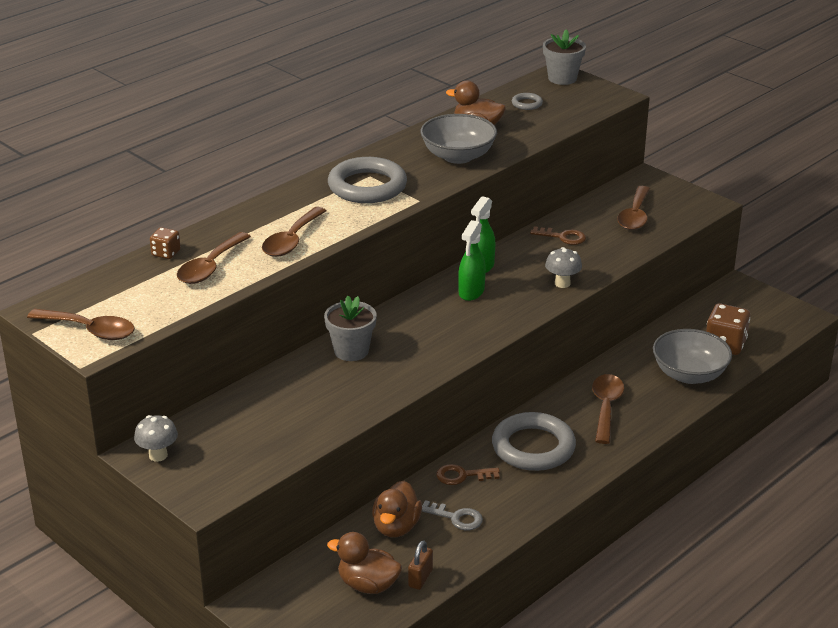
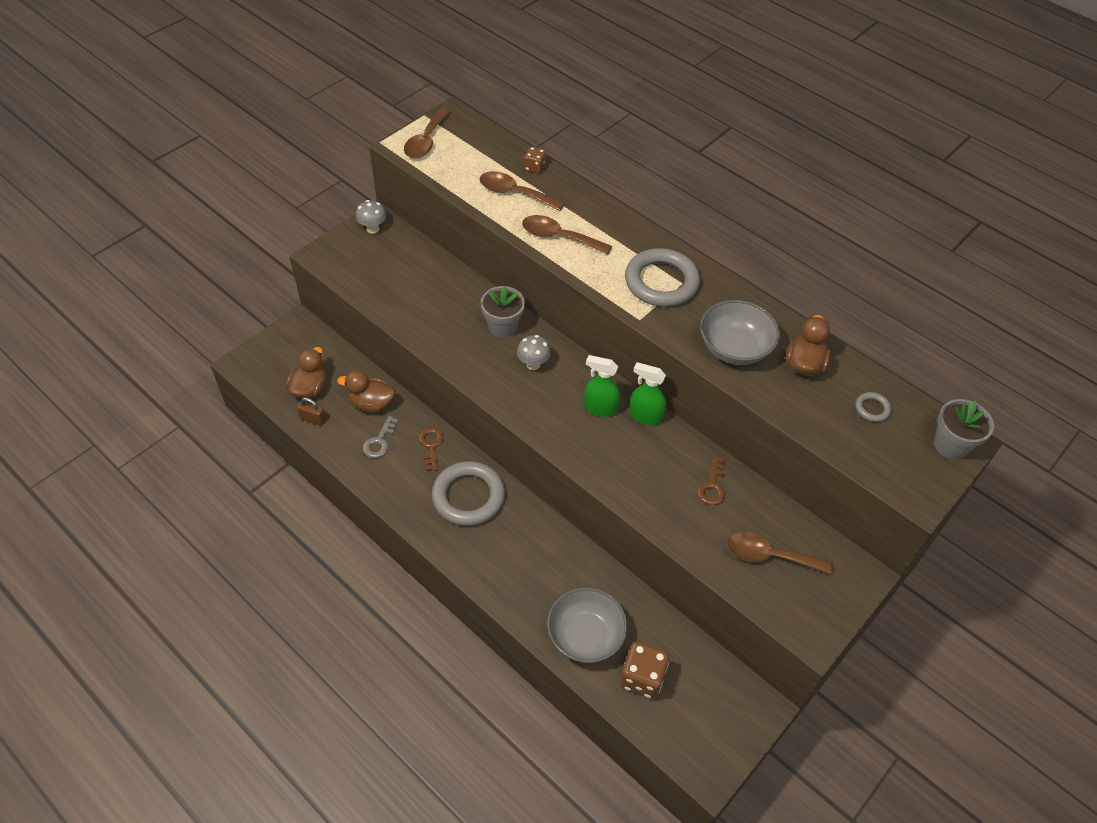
camera: 85 degrees right, 20 degrees up
(562, 283) = (622, 481): grey mushroom -> grey mushroom (533, 364)
(606, 407) = (528, 557): brown spoon -> none

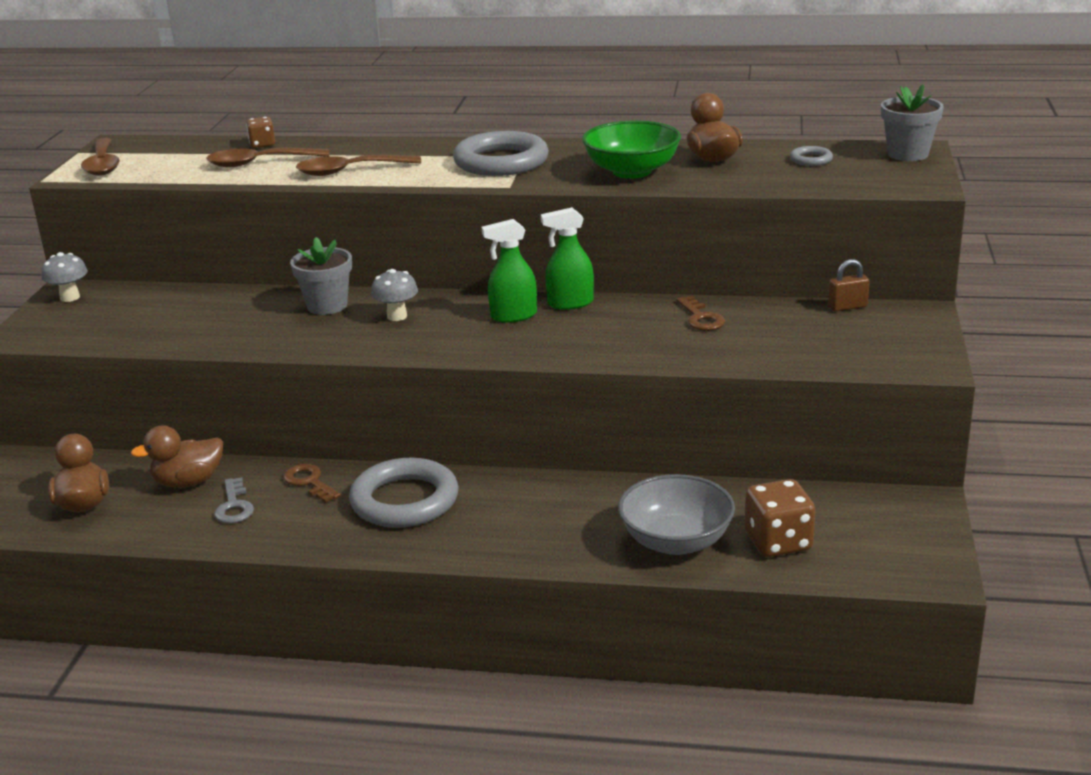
camera: 30 degrees left, 25 degrees down
(313, 419) = (116, 526): brown padlock -> brown padlock (847, 307)
(734, 348) = (632, 171): grey bowl -> green bowl
(769, 556) = (819, 336): brown spoon -> none

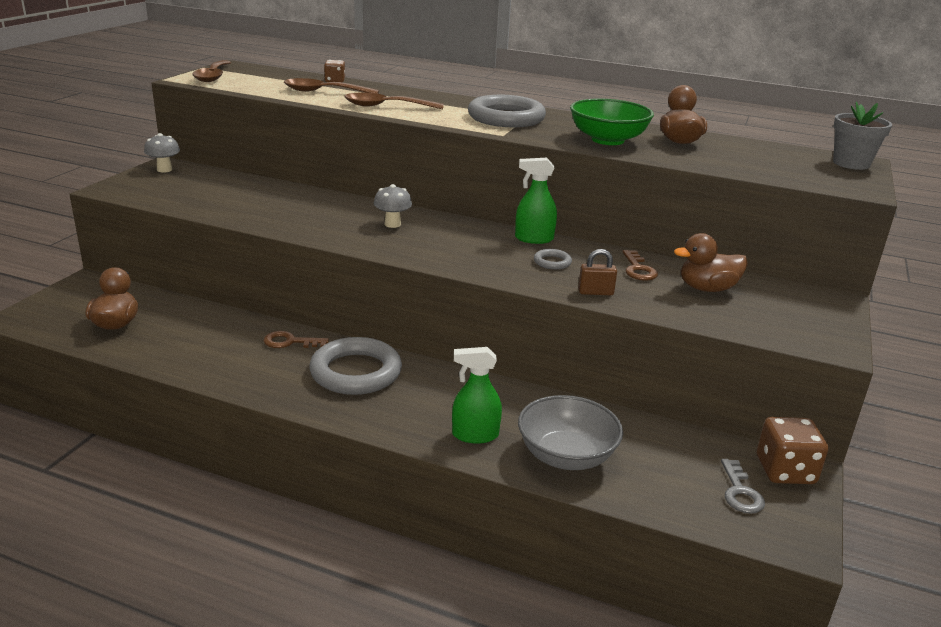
camera: 10 degrees right, 0 degrees up
(188, 482) = (201, 323): brown duck -> brown duck (707, 288)
(234, 506) = (223, 349): grey key -> grey key (740, 492)
(309, 482) = (290, 342): brown key -> brown key turned 60 degrees counterclockwise
(327, 306) = (344, 207): grey flower pot -> none
(513, 316) = (483, 240): green spray bottle -> green spray bottle (475, 435)
(778, 542) = (657, 477): brown dice -> brown dice (785, 471)
(811, 159) = (763, 154): grey ring -> grey ring (552, 262)
(847, 307) = (769, 283): brown padlock -> brown padlock (595, 292)

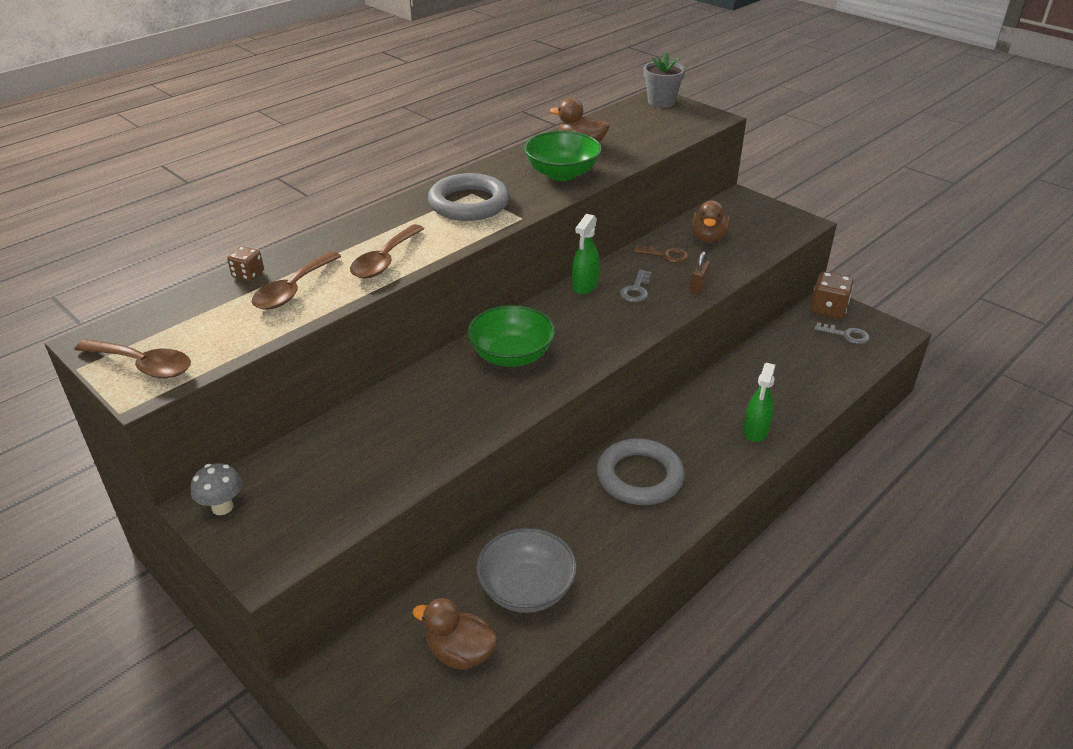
camera: 65 degrees left, 10 degrees up
(290, 342) = (565, 511): brown key -> none
(392, 224) = (511, 356): grey mushroom -> green bowl
(552, 262) = (636, 290): grey ring -> grey key
(566, 456) = (792, 394): grey bowl -> grey bowl (526, 589)

